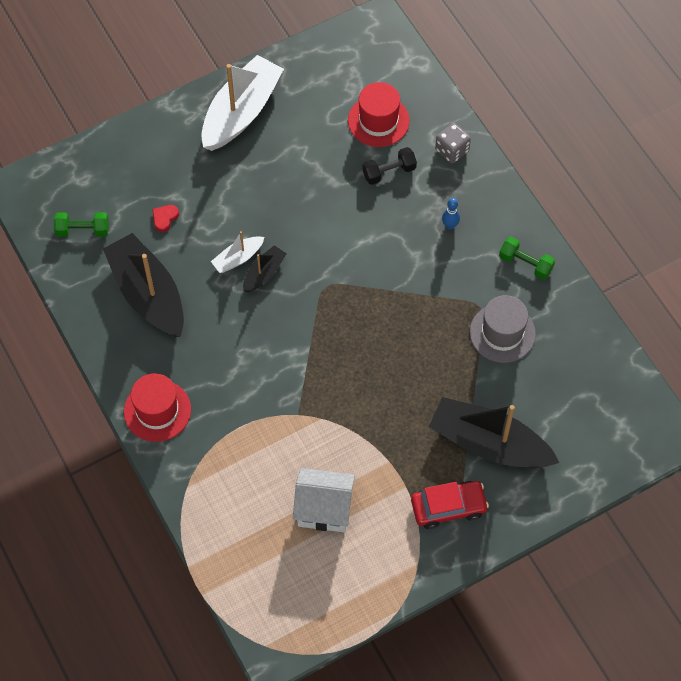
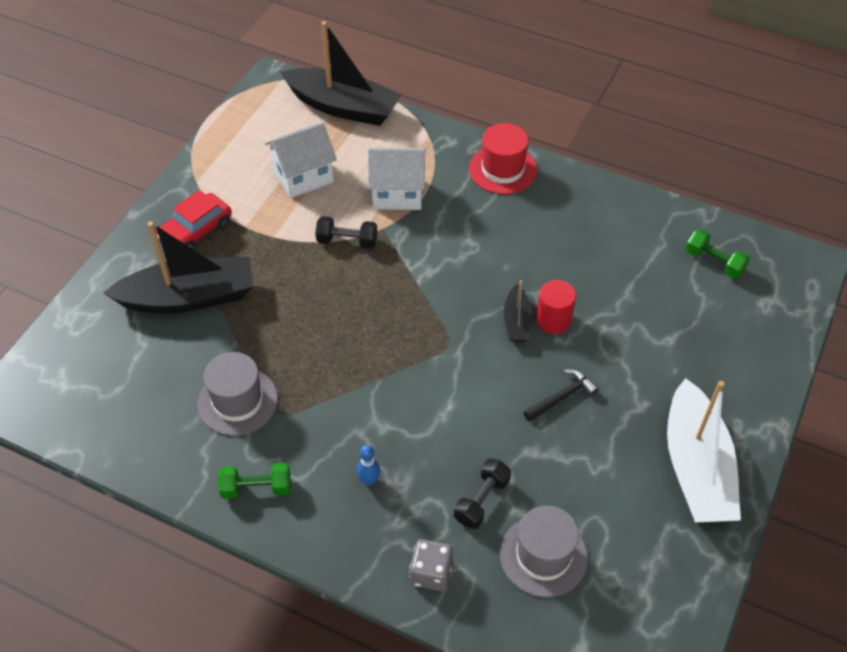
camera: 145 degrees right, 10 degrees down
(83, 230) = (714, 262): green dumbbell -> green dumbbell turned 75 degrees clockwise
(148, 294) = (601, 245): black boat -> black boat (343, 107)
(164, 218) = (656, 315): red heart -> none
(238, 258) = (553, 320): white boat -> red cylinder
(261, 441) = (397, 194): none -> white house
(282, 203) = (561, 397): none -> black hammer
(334, 420) = (347, 241): none -> black dumbbell
(378, 121) = (543, 556): red hat -> grey hat

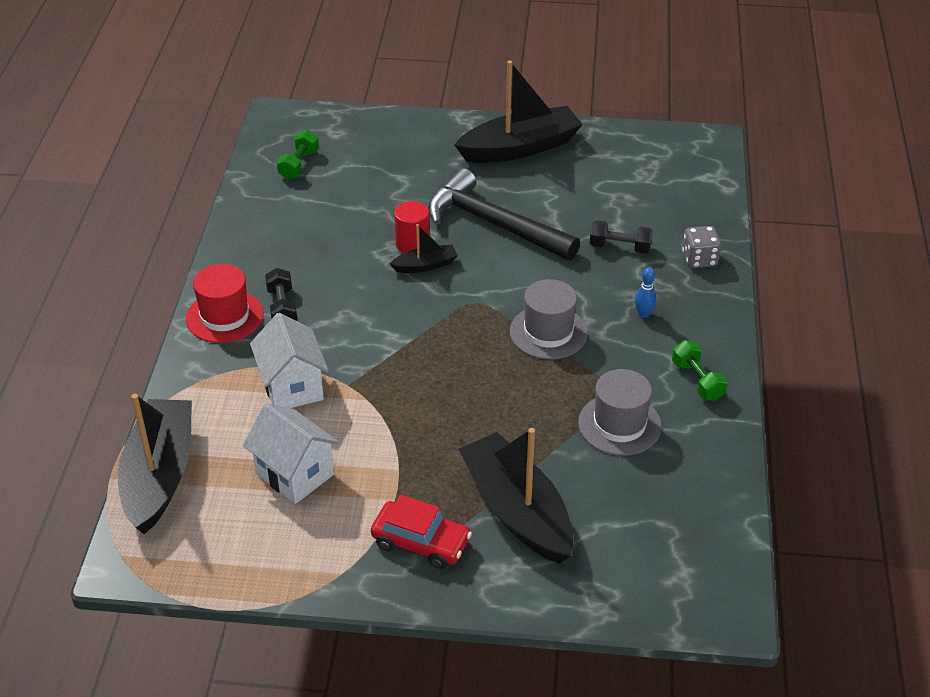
camera: 110 degrees left, 10 degrees down
(347, 241) = (378, 407): black dumbbell -> black dumbbell (282, 307)
(543, 556) = (645, 207): grey hat -> grey hat (548, 332)
(561, 397) = (494, 224): black hammer -> black hammer, size x2.28
(696, 468) = (520, 148): white boat -> black boat

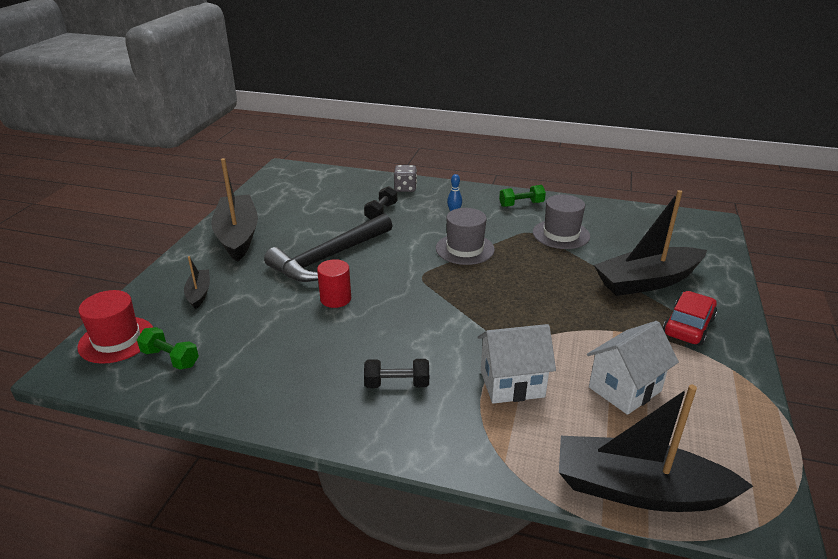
camera: 80 degrees left, 10 degrees down
(224, 316) = (398, 427): red hat -> red hat (116, 340)
(425, 265) = (367, 295): black boat -> black boat (199, 293)

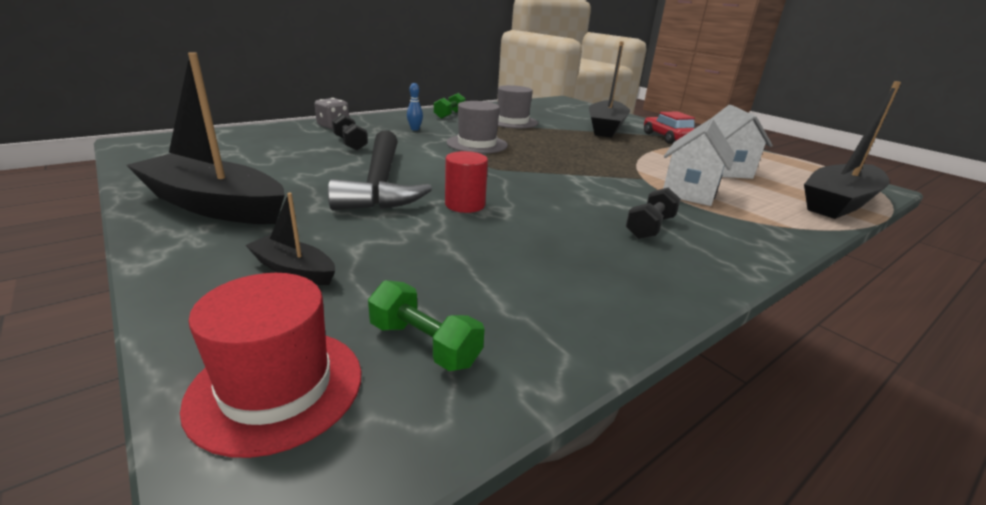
camera: 55 degrees left, 5 degrees down
(170, 358) = (424, 344): green dumbbell -> green dumbbell turned 60 degrees clockwise

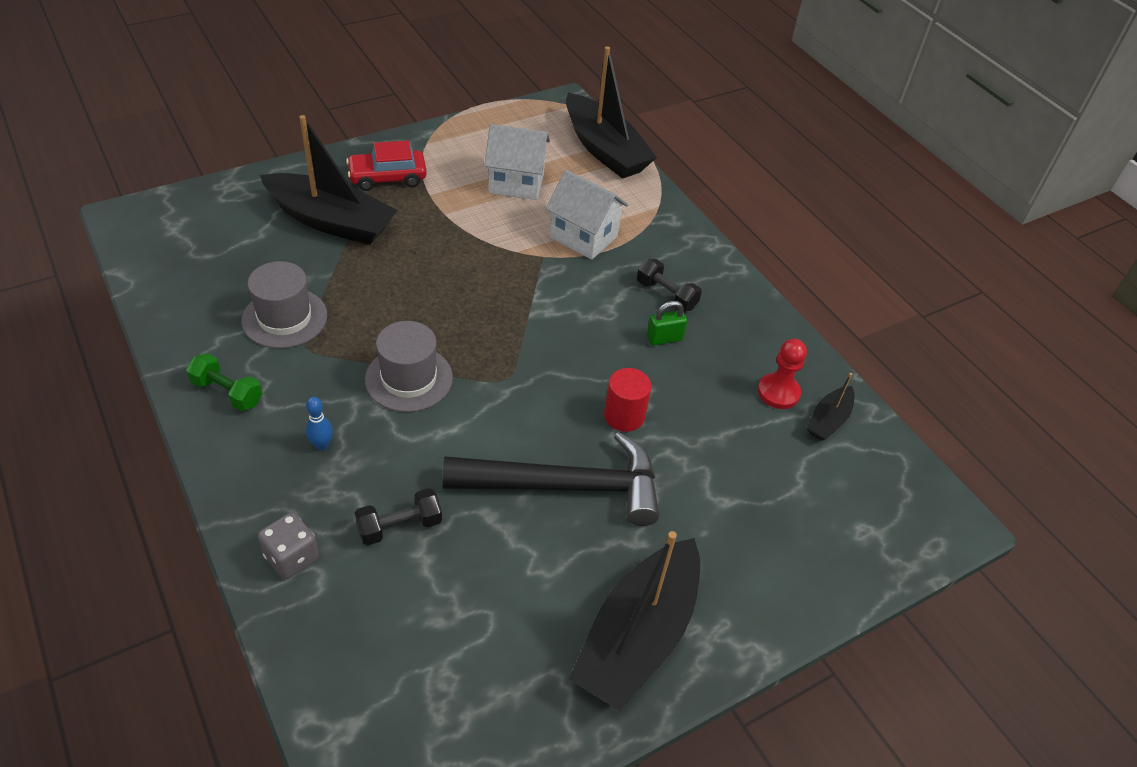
camera: 85 degrees left, 20 degrees up
(276, 387) = (890, 530): red hat -> none
(293, 270) = (764, 541): black boat -> black boat (828, 420)
(424, 344) = (842, 460): green dumbbell -> none
(538, 293) = (778, 392): none -> red pawn
(581, 225) = (664, 338): none -> green padlock

